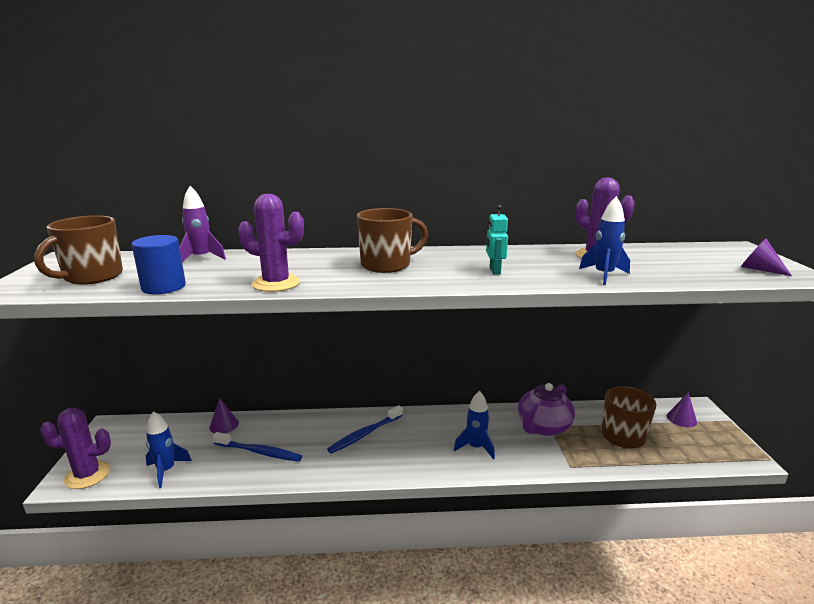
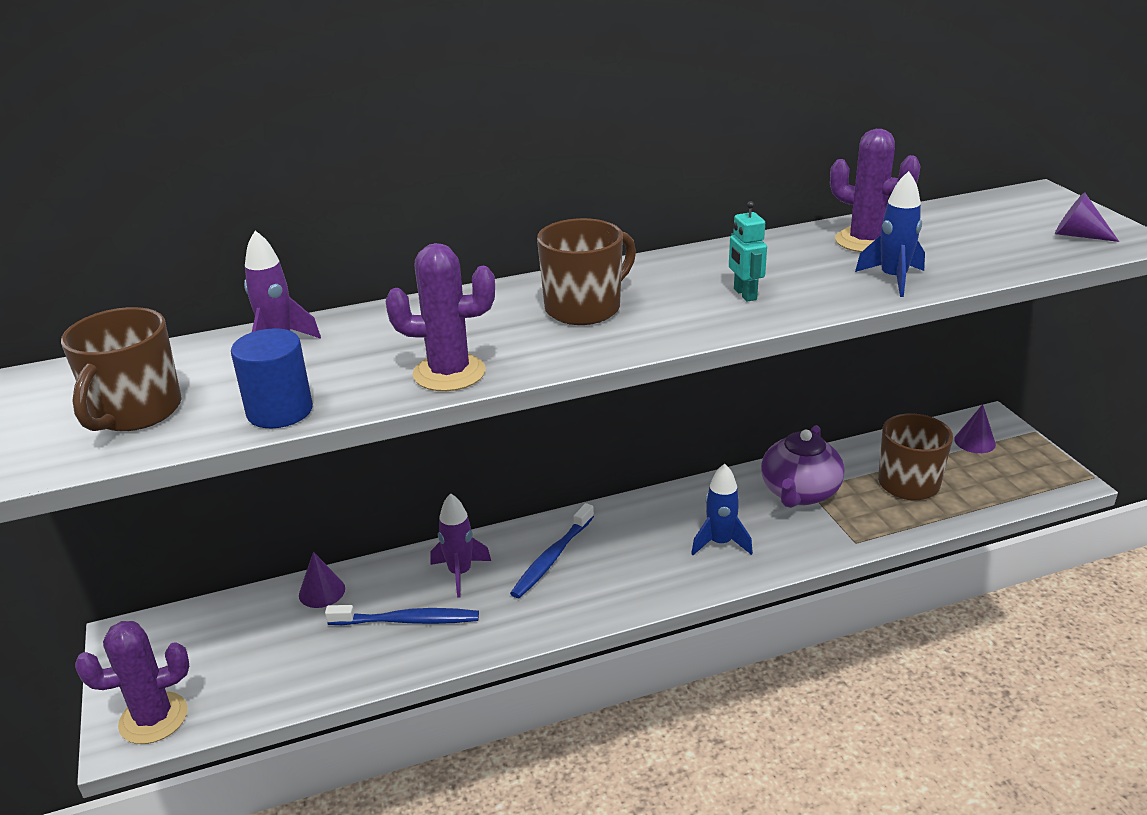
camera: 15 degrees left, 10 degrees up
(166, 470) = (279, 681): blue rocket -> none
(306, 431) = (460, 573): none -> purple rocket

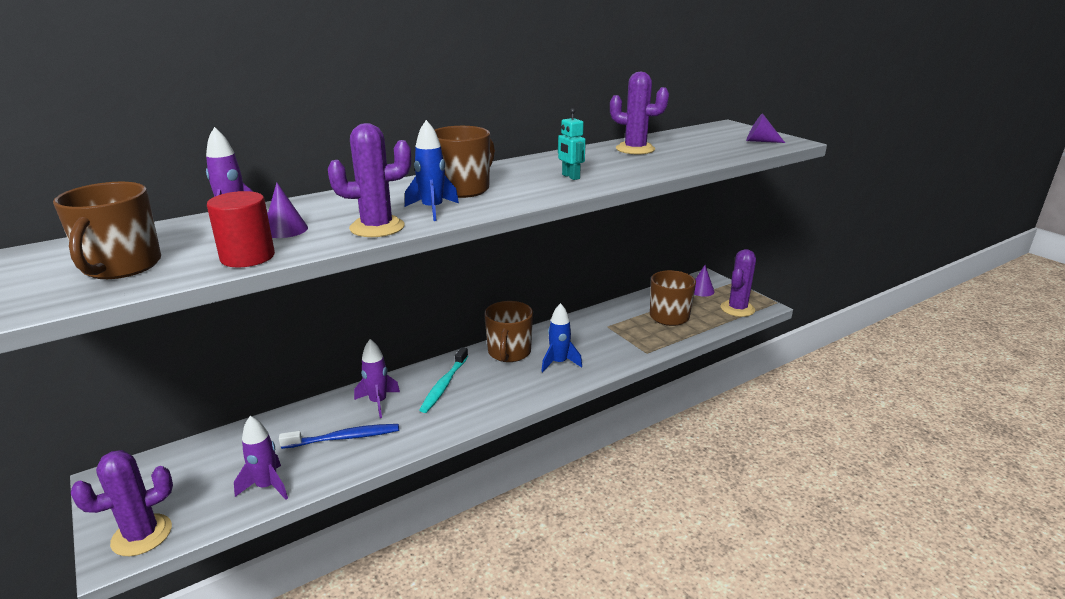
camera: 15 degrees left, 5 degrees down
(280, 411) = (247, 257): blue cylinder -> red cylinder
(303, 676) = (267, 486): none -> purple rocket
(322, 591) = (272, 427): purple cone -> purple cone (285, 229)
(552, 558) = (444, 385): blue toothbrush -> turquoise toothbrush
(653, 517) = (509, 353): none -> brown mug
(799, 493) = (602, 328): purple teapot -> none
(893, 279) = (662, 165): blue rocket -> blue rocket (432, 210)
(1023, 482) = (737, 309): none -> purple cactus

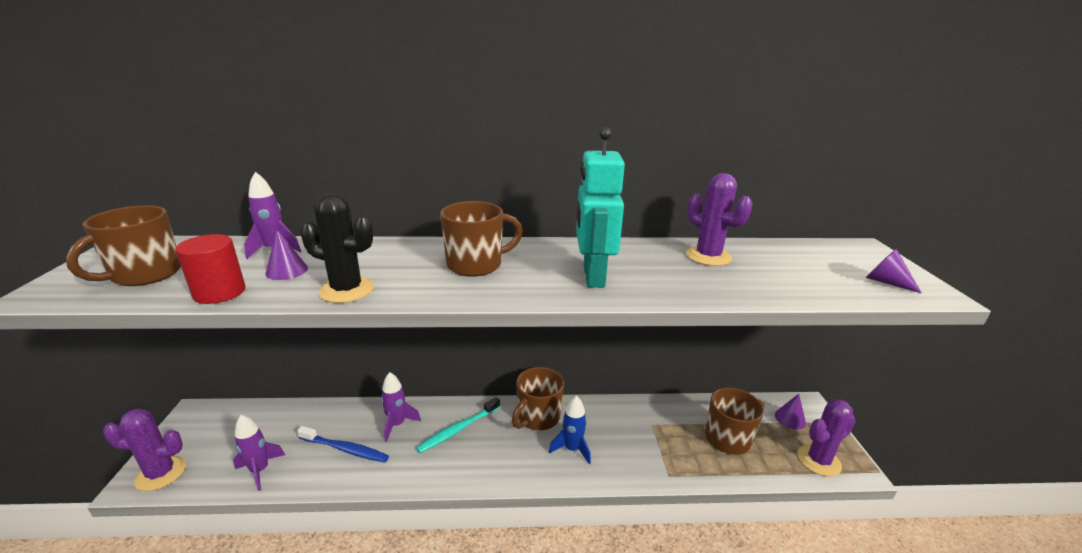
camera: 30 degrees right, 0 degrees up
(377, 227) = (347, 290): purple cactus -> black cactus
(432, 210) = (417, 283): blue rocket -> none
(570, 177) = (593, 277): turquoise robot -> turquoise robot, size x1.97

